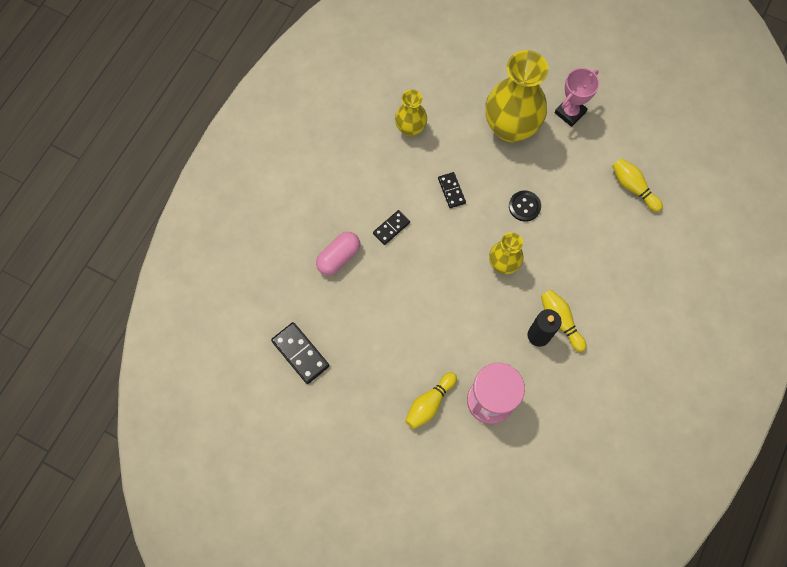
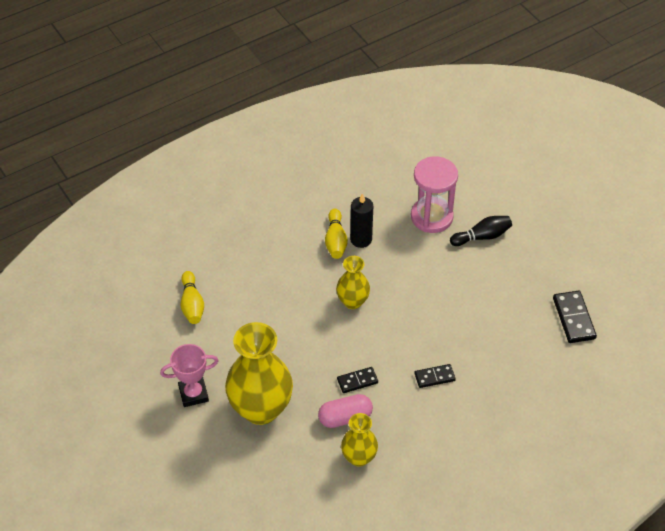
camera: 150 degrees left, 20 degrees down
(339, 257) = (498, 376): pink capsule -> pink capsule (345, 417)
(429, 403) = (482, 236): yellow bowling pin -> black bowling pin
(451, 191) = (357, 381): black domino -> black domino turned 60 degrees clockwise
(524, 206) = (300, 336): black button -> none

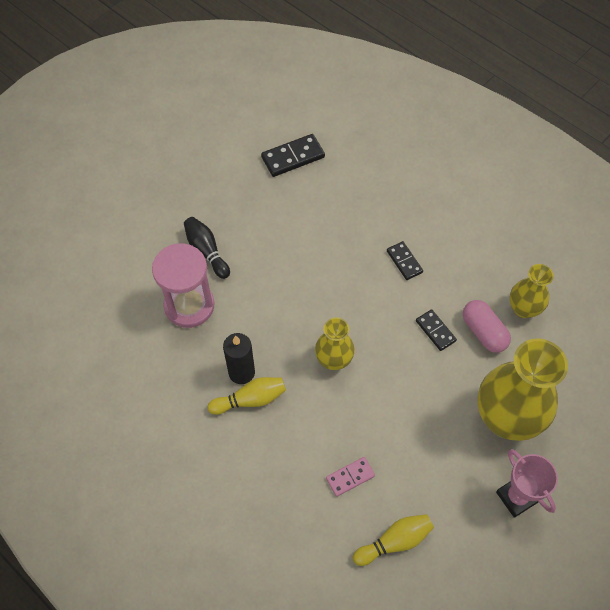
camera: 105 degrees left, 10 degrees up
(251, 289) = (350, 477): none -> pink domino

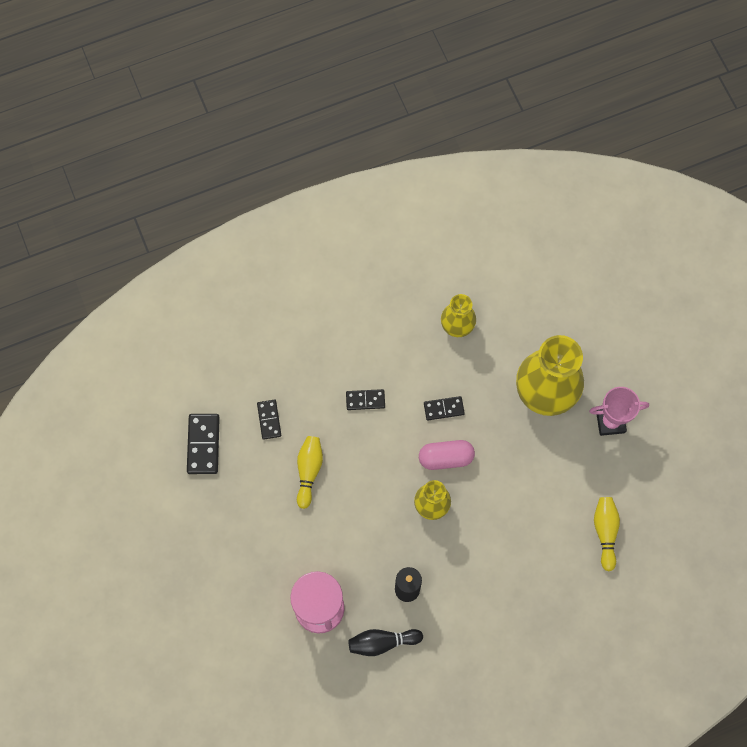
camera: 65 degrees left, 10 degrees up
(206, 251) = (269, 569): black bowling pin -> black bowling pin (382, 642)
(250, 400) = (436, 593): yellow bowling pin -> yellow bowling pin (309, 471)
(342, 195) = (269, 420): none -> black domino
(350, 477) = (539, 541): pink domino -> none
(483, 332) = (463, 370): pink capsule -> pink capsule (446, 458)

